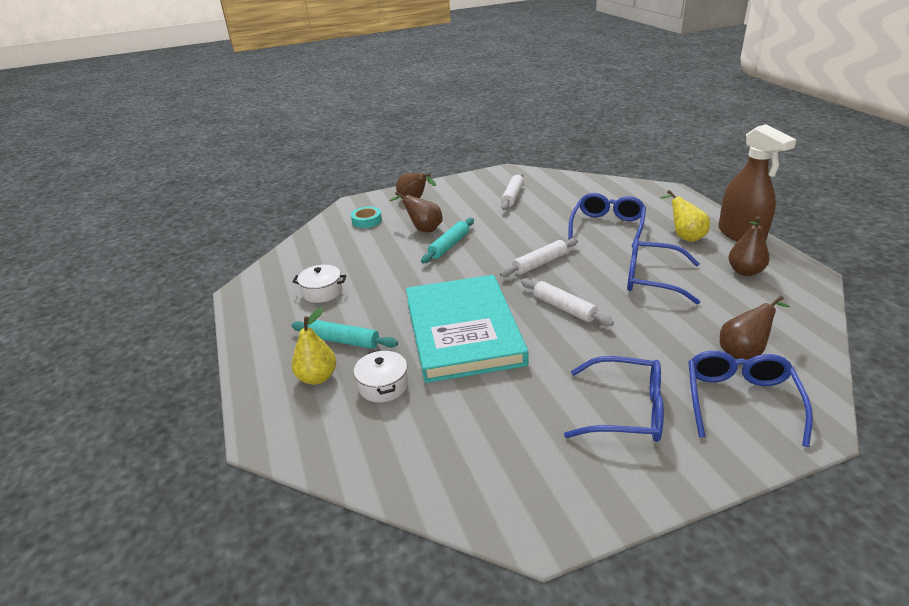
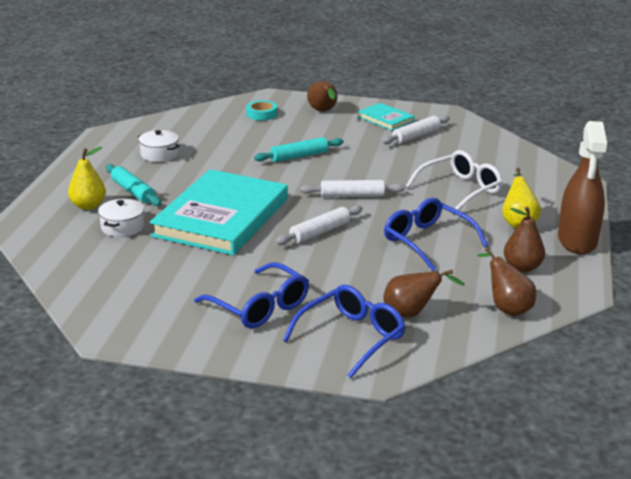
camera: 30 degrees right, 5 degrees down
(423, 229) = (297, 136): brown pear -> brown pear (507, 308)
(471, 191) = (385, 119): none -> turquoise book
(564, 308) = (320, 232): white rolling pin -> white rolling pin turned 60 degrees clockwise
(607, 227) = (459, 190): blue glasses -> white glasses

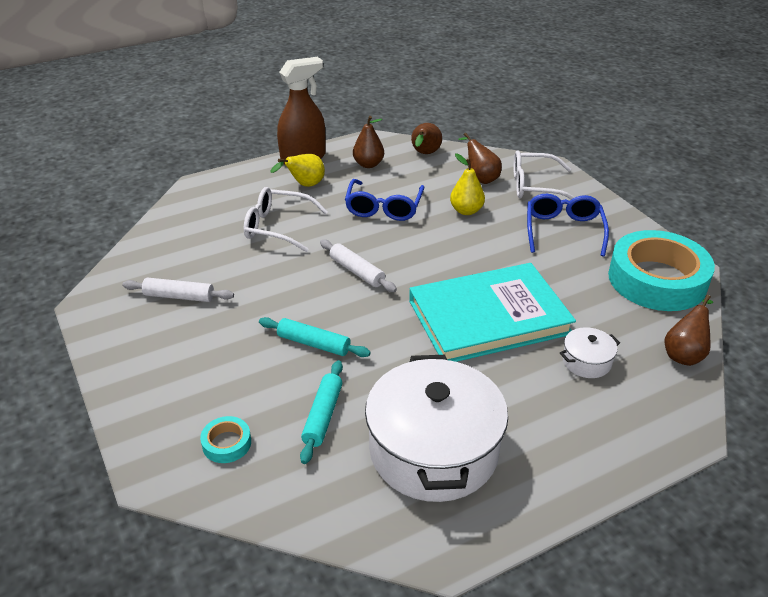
camera: 130 degrees left, 10 degrees up
(88, 206) = (594, 414): yellow pear -> yellow pear (466, 211)
(128, 308) = (657, 280): none -> turquoise tape
(133, 191) = (528, 405): turquoise rolling pin -> turquoise rolling pin (323, 416)
(159, 154) = (433, 450): white pot -> white pot, size x2.36
(320, 232) = (438, 256): white rolling pin -> none
(323, 111) = (167, 395): brown pear -> brown pear (684, 354)
(351, 338) = (536, 186): blue glasses -> white glasses
(385, 119) = (148, 337): turquoise book -> none

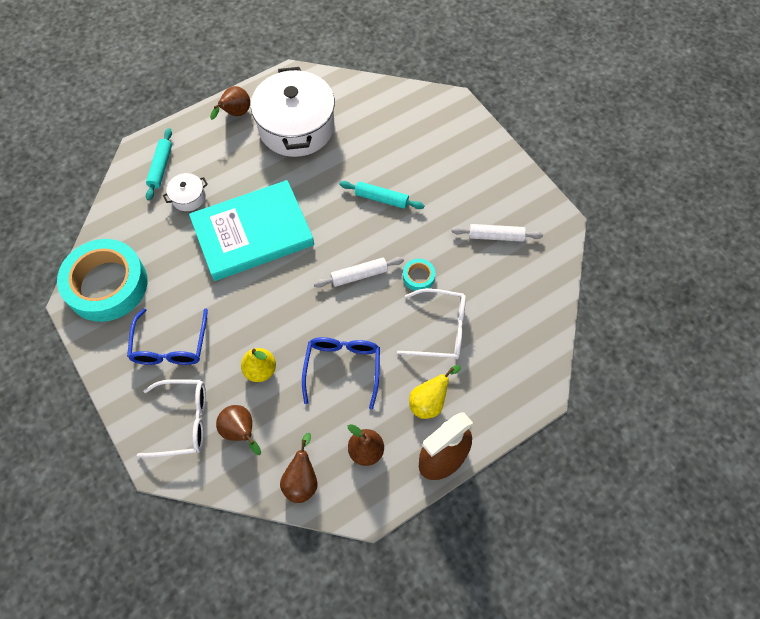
camera: 175 degrees right, 25 degrees up
(226, 443) = (419, 123): turquoise tape -> turquoise tape (418, 277)
(323, 416) = (365, 144): turquoise rolling pin -> turquoise rolling pin (161, 167)
(357, 271) = (359, 275): white rolling pin -> white rolling pin turned 60 degrees counterclockwise
(684, 354) = (116, 209): brown pear -> brown pear (235, 114)

